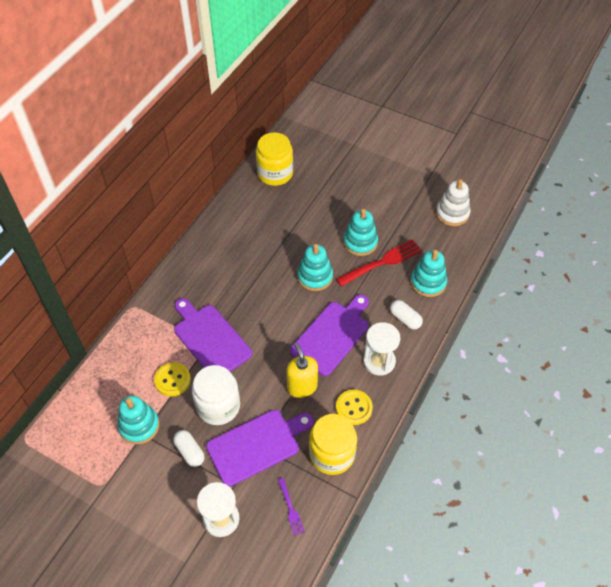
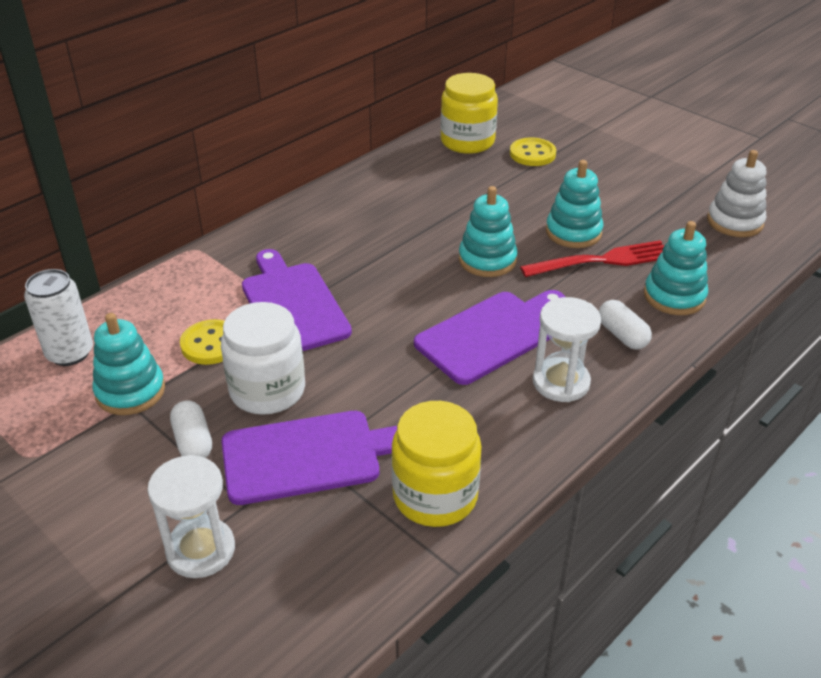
camera: 15 degrees right, 15 degrees down
(90, 406) = (70, 353): none -> white can
(290, 508) = (330, 562): purple fork -> none
(302, 386) = (416, 391): yellow soap dispenser -> none
(354, 408) = (496, 437): yellow button -> yellow button (532, 154)

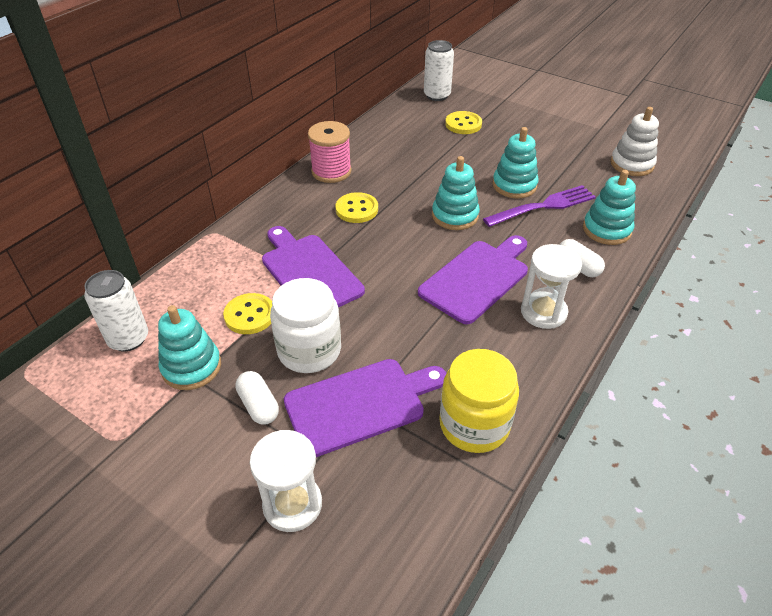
camera: 10 degrees left, 5 degrees up
(353, 194) = (331, 171): none -> pink spool
(370, 240) = (357, 209): none -> yellow button
(467, 141) = (410, 119): yellow jar -> none
(510, 116) = (437, 95): none -> white can
(602, 260) = (543, 206): red fork -> purple fork

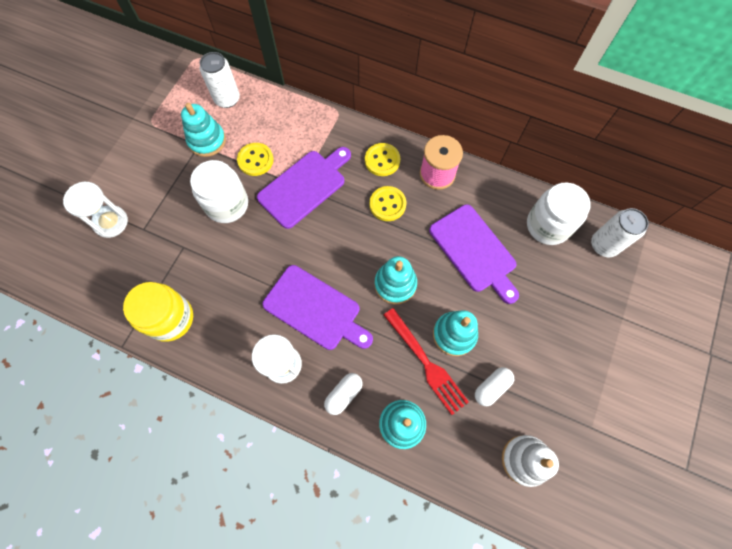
camera: 80 degrees right, 25 degrees up
(258, 405) = (179, 186): white capsule -> white capsule (491, 387)
(360, 404) = (183, 245): purple cutting board -> purple cutting board (474, 251)
(410, 118) = (548, 225): none -> white jar
(463, 124) = (552, 277): yellow button -> yellow button (382, 160)
(543, 206) = (426, 363): purple fork -> red fork

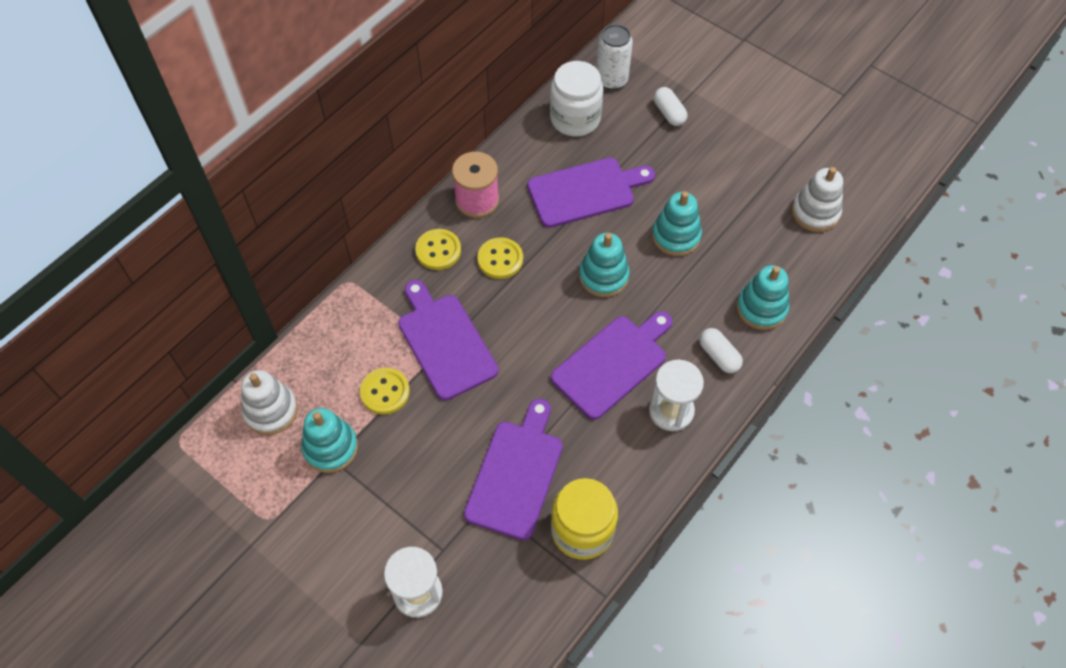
camera: 75 degrees left, 10 degrees down
(207, 262) = (516, 474): none -> purple cutting board
(227, 99) = (271, 411): white can -> white stacking toy
(227, 204) = (440, 438): white jar -> none
(426, 363) = (701, 270): red fork -> none
(491, 387) = (739, 219): white capsule -> white capsule (669, 113)

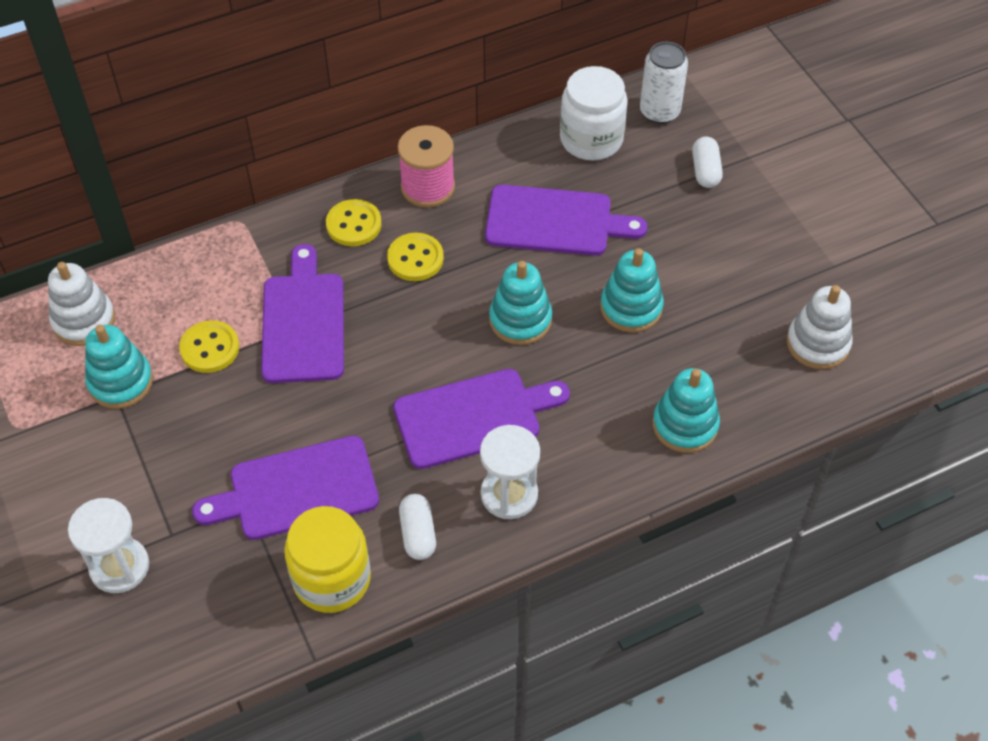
camera: 25 degrees right, 5 degrees down
(516, 474) = (296, 489): purple cutting board -> purple cutting board turned 150 degrees counterclockwise
(719, 356) = (601, 457): white capsule -> white capsule (418, 534)

